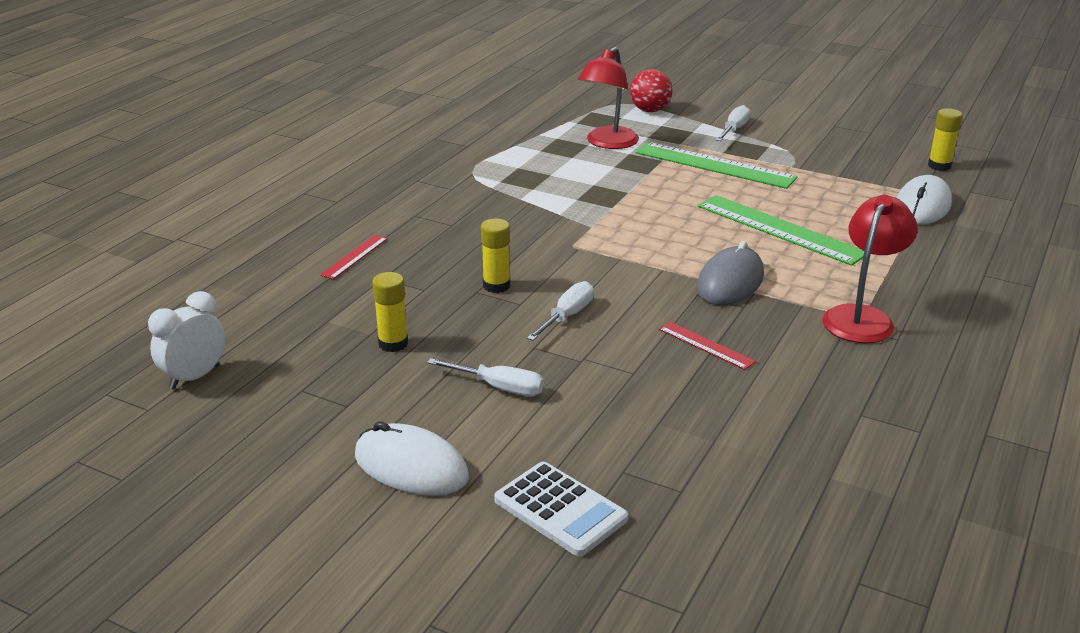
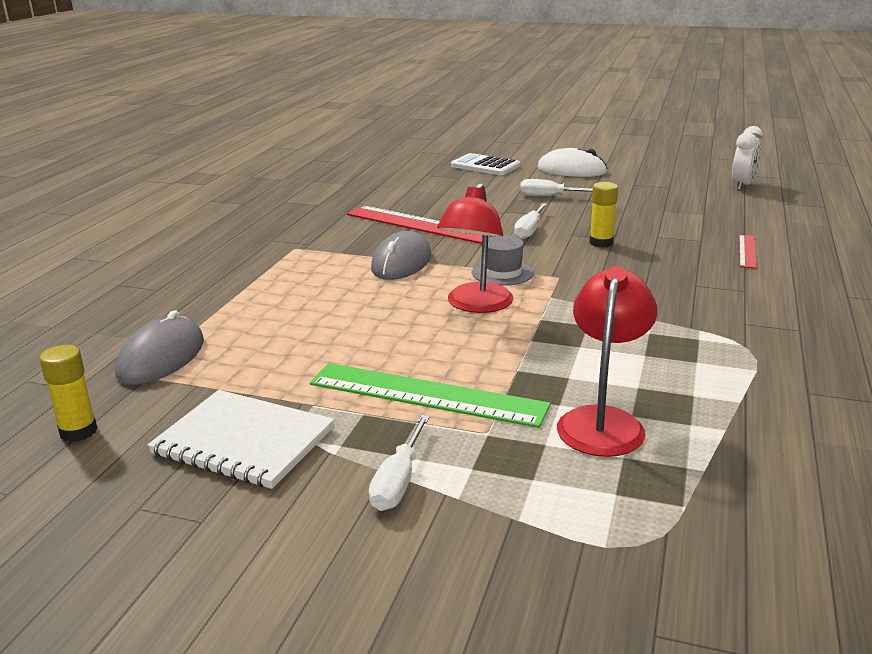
camera: 170 degrees right, 5 degrees down
(393, 344) = (640, 207): yellow glue stick -> none
(625, 257) = (502, 273): none -> grey hat
(650, 110) = (571, 523): red ball -> none
(706, 345) = (419, 224): red ruler -> red ruler, size x2.03
(779, 229) = (348, 312): green ruler -> none
(828, 152) = (243, 441): none -> white notebook
(862, 317) = (293, 249): red lamp -> red lamp (476, 305)
(922, 206) = (161, 357): white mouse -> grey mouse

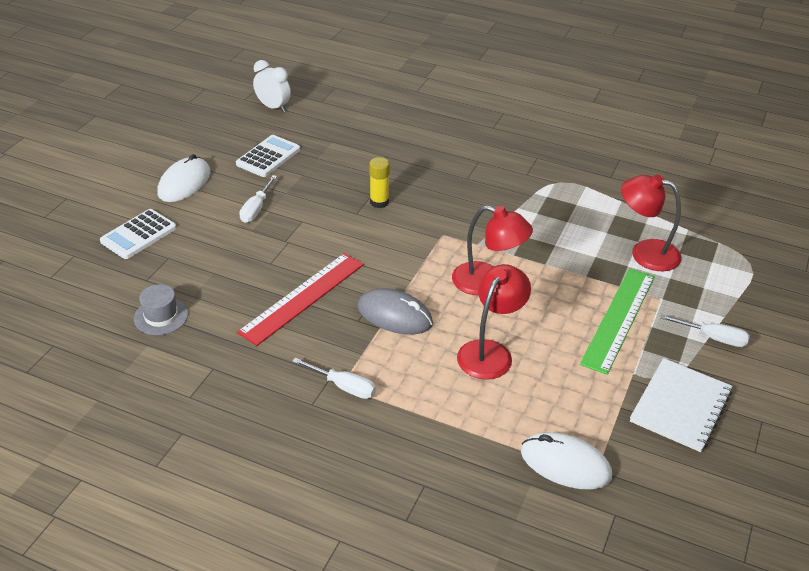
camera: 85 degrees left, 15 degrees up
(78, 431) = (677, 499): yellow glue stick -> none
(161, 357) = (565, 464): grey mouse -> white mouse
(348, 311) = (490, 352): none -> red lamp
(502, 273) = (429, 261): grey hat -> grey hat (161, 316)
(529, 230) = (340, 234): white screwdriver -> white screwdriver (344, 387)
(644, 192) = (268, 157): none -> white calculator
(747, 251) = (413, 142): red ruler -> none

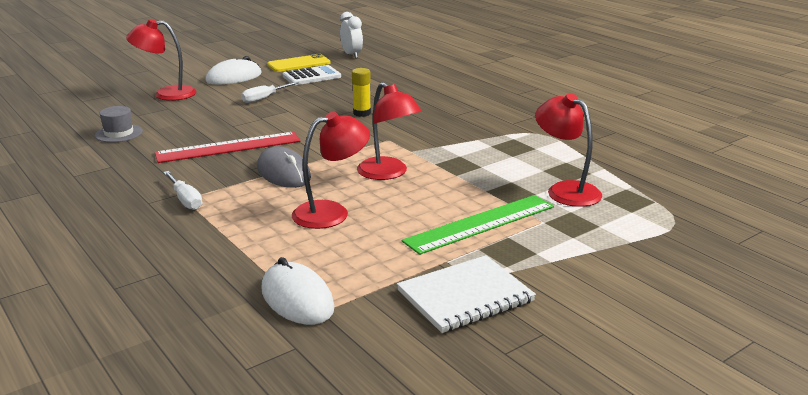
camera: 30 degrees right, 15 degrees down
(138, 235) = (166, 94): white calculator -> red lamp
(231, 139) = (299, 64): none -> yellow phone
(714, 338) = (565, 261): white screwdriver -> none

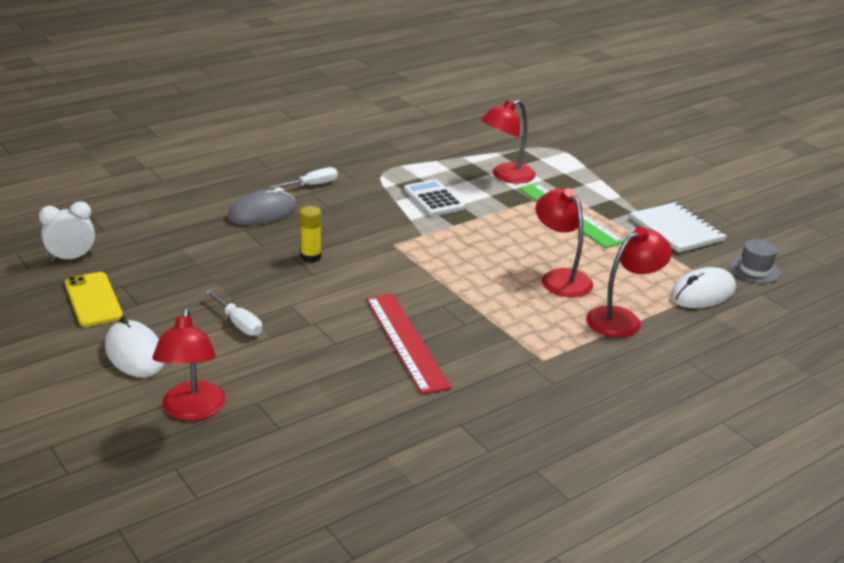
camera: 90 degrees left, 5 degrees up
(119, 133) = (350, 434): grey hat -> grey hat (755, 270)
(185, 200) = (545, 359): white screwdriver -> white screwdriver (312, 185)
(283, 173) = (476, 304): grey mouse -> grey mouse (262, 213)
(311, 76) = (158, 289): white calculator -> white calculator (433, 199)
(388, 173) = (476, 248): red lamp -> red lamp (622, 319)

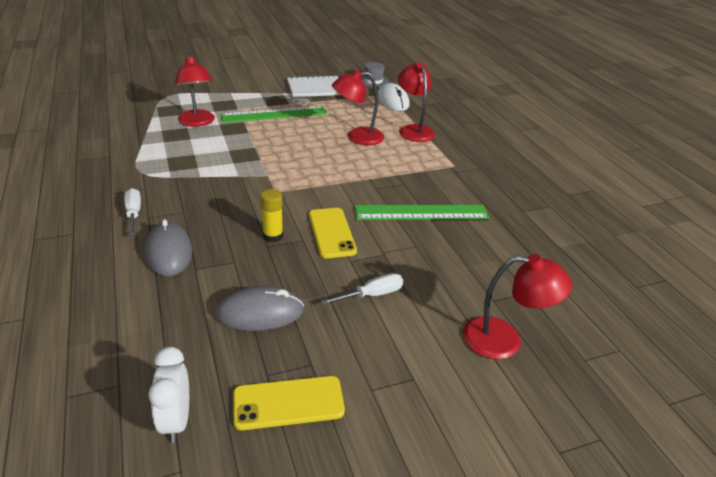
camera: 75 degrees left, 5 degrees up
(135, 353) = (407, 373): white mouse -> none
(195, 270) = (260, 313): none -> grey mouse
(333, 288) = (332, 233): none -> yellow phone
(406, 341) = (421, 212): red ruler -> green ruler
(433, 199) = (211, 159): white calculator -> none

